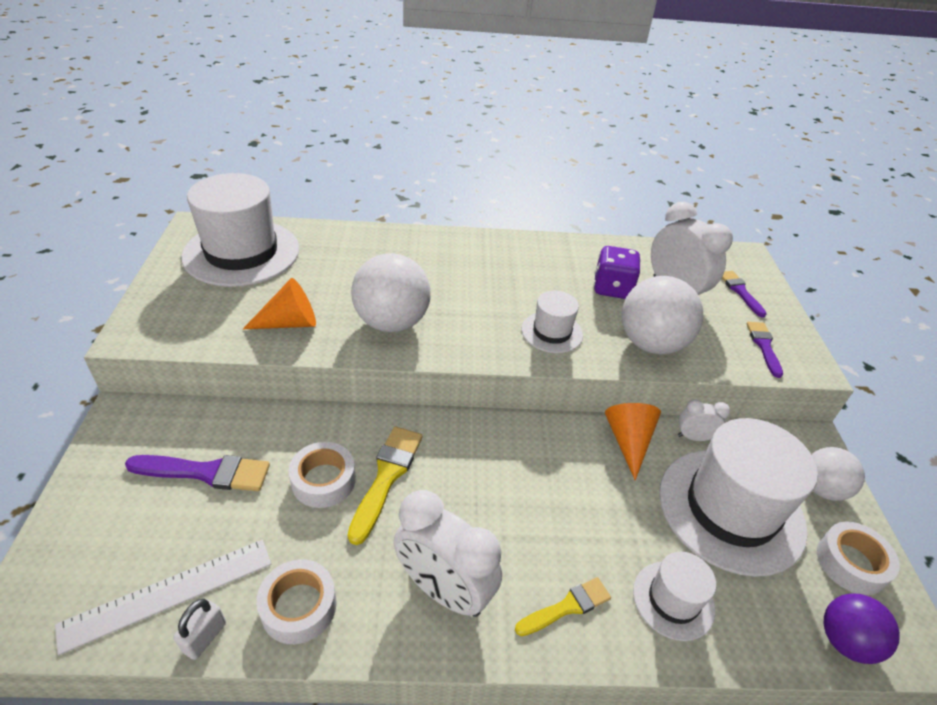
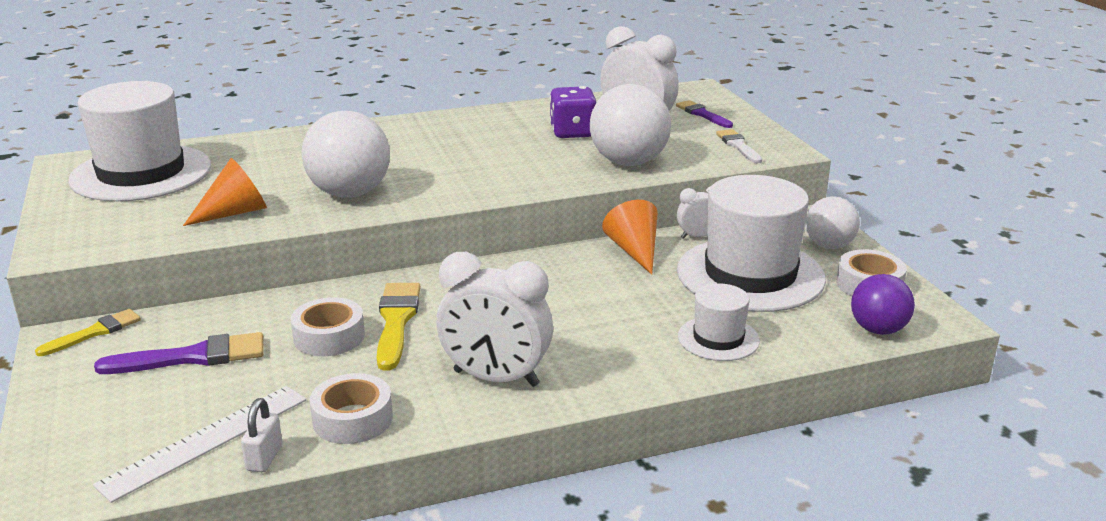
camera: 15 degrees left, 15 degrees down
(552, 332) = (524, 171): white hat -> none
(567, 607) = (621, 363): yellow brush -> yellow brush (94, 332)
(764, 346) = (738, 146): purple brush -> white brush

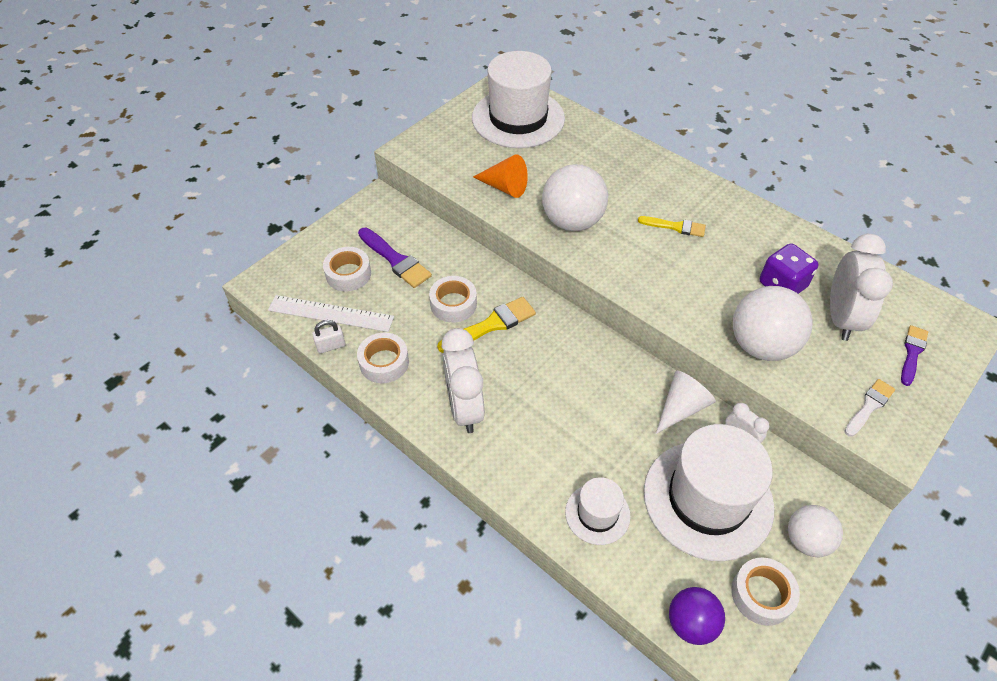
camera: 60 degrees right, 25 degrees up
(94, 332) = (391, 207): yellow brush -> yellow brush (675, 227)
(156, 404) = (348, 274): none -> white tape
(634, 251) = (681, 407): orange cone -> white cone

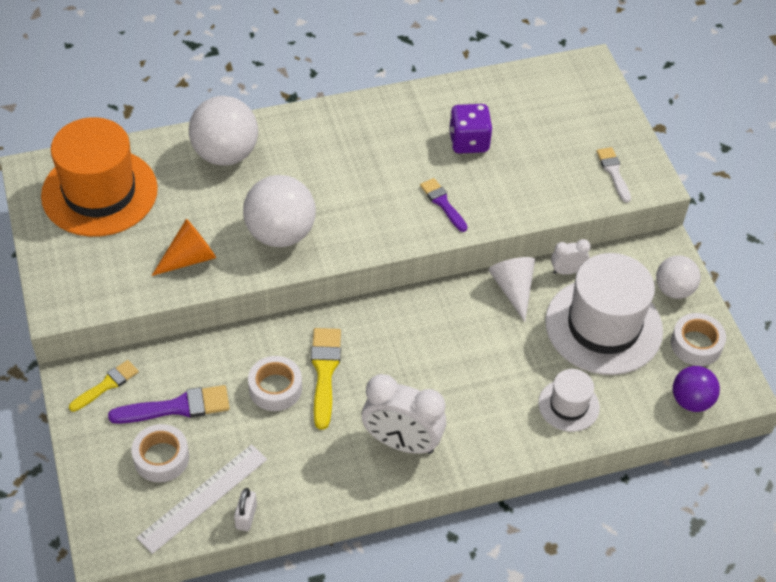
camera: 60 degrees left, 0 degrees up
(384, 362) = (302, 481): white tape -> none
(518, 118) = (99, 192): white hat -> orange hat
(675, 227) = (349, 166): yellow brush -> yellow brush (106, 385)
(761, 345) = (515, 195): white ball -> white ball (225, 154)
(841, 318) = (527, 130): white clock -> none
(912, 353) = (588, 114): purple brush -> purple brush (443, 203)

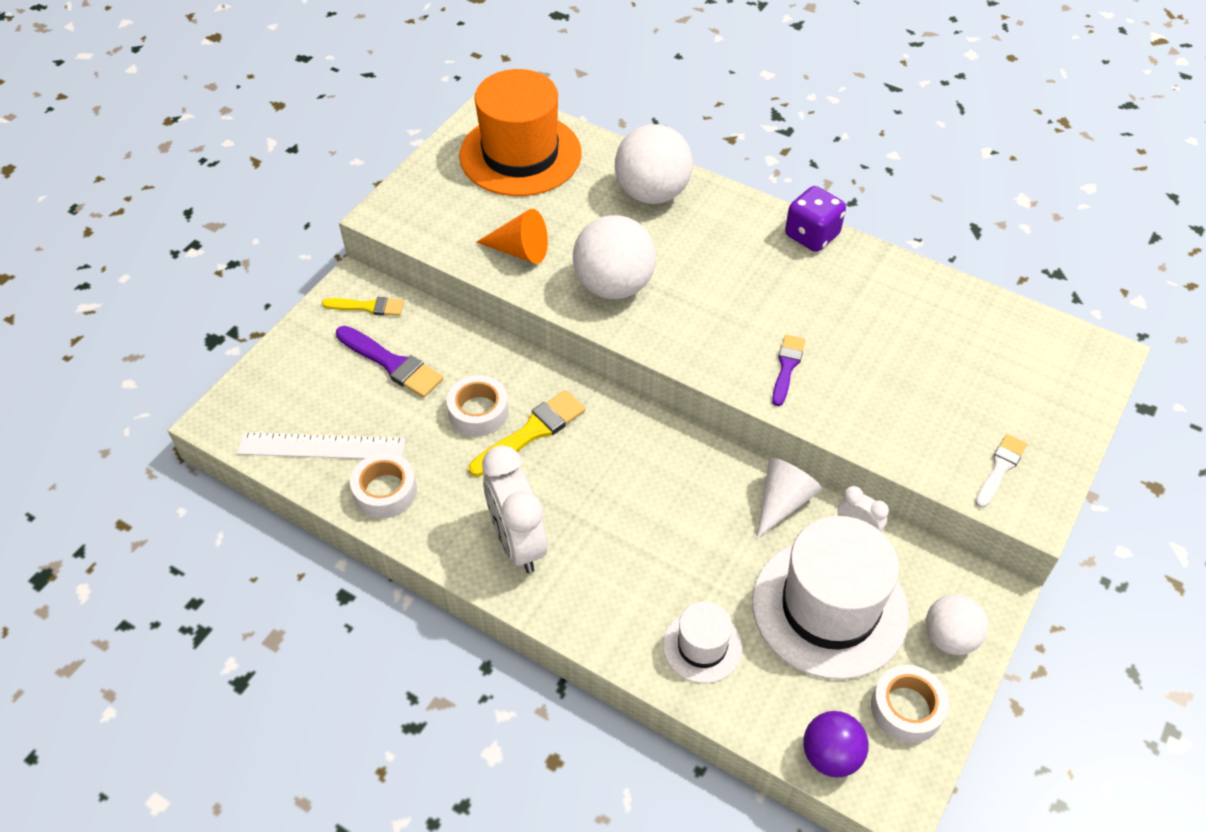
camera: 50 degrees right, 0 degrees up
(161, 458) = (334, 391): white tape -> white tape (385, 491)
(246, 517) = (331, 489): white padlock -> none
(469, 142) = (881, 334): purple dice -> purple dice (812, 235)

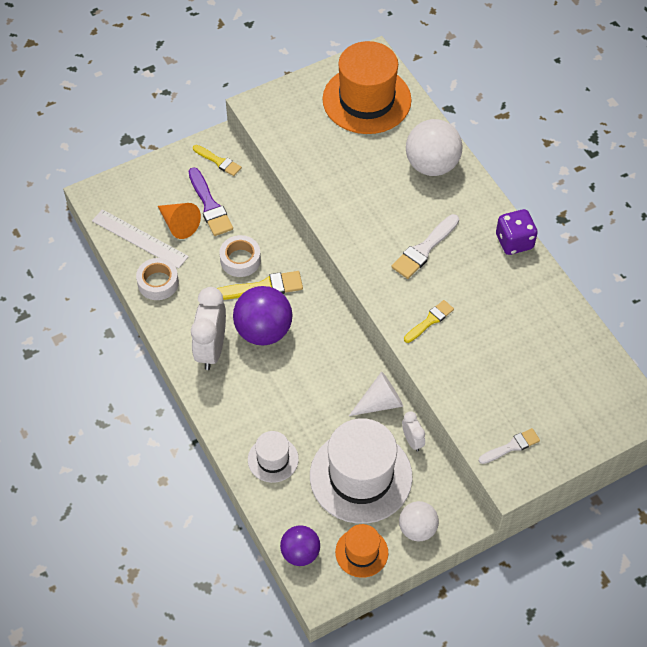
camera: 30 degrees right, 5 degrees up
(520, 251) = (321, 168): orange cone -> orange cone (179, 224)
(571, 485) = (263, 331): none -> purple ball
(614, 286) = (362, 218): white ball -> none
(715, 288) = (424, 249): none -> white brush
(787, 367) = (430, 321): purple brush -> yellow brush
(906, 708) = (361, 552): white tape -> orange hat

